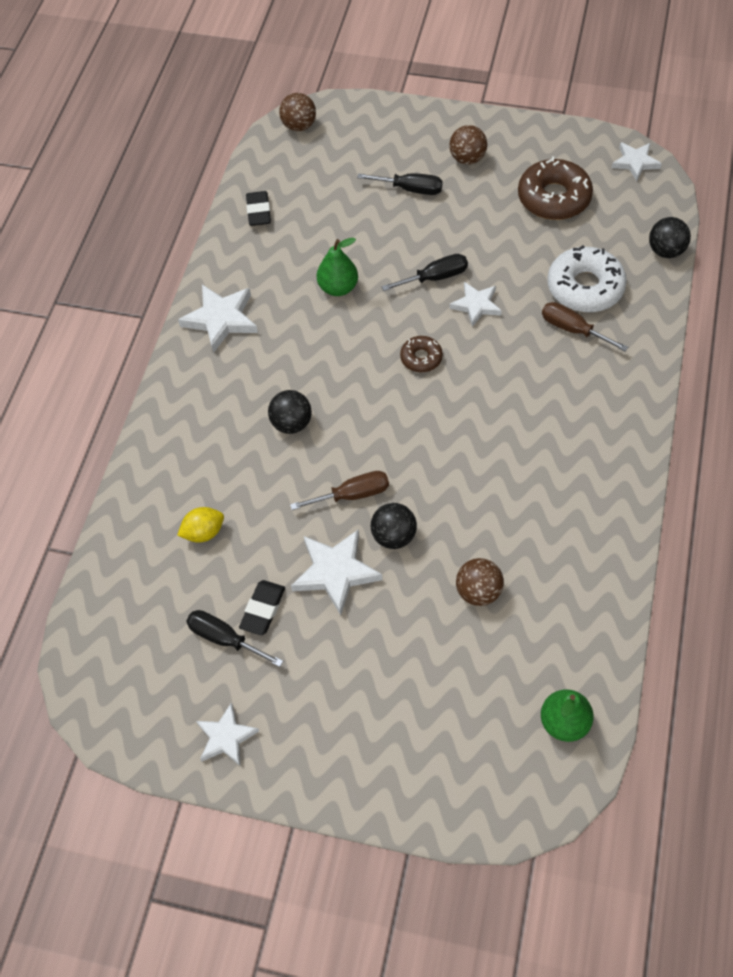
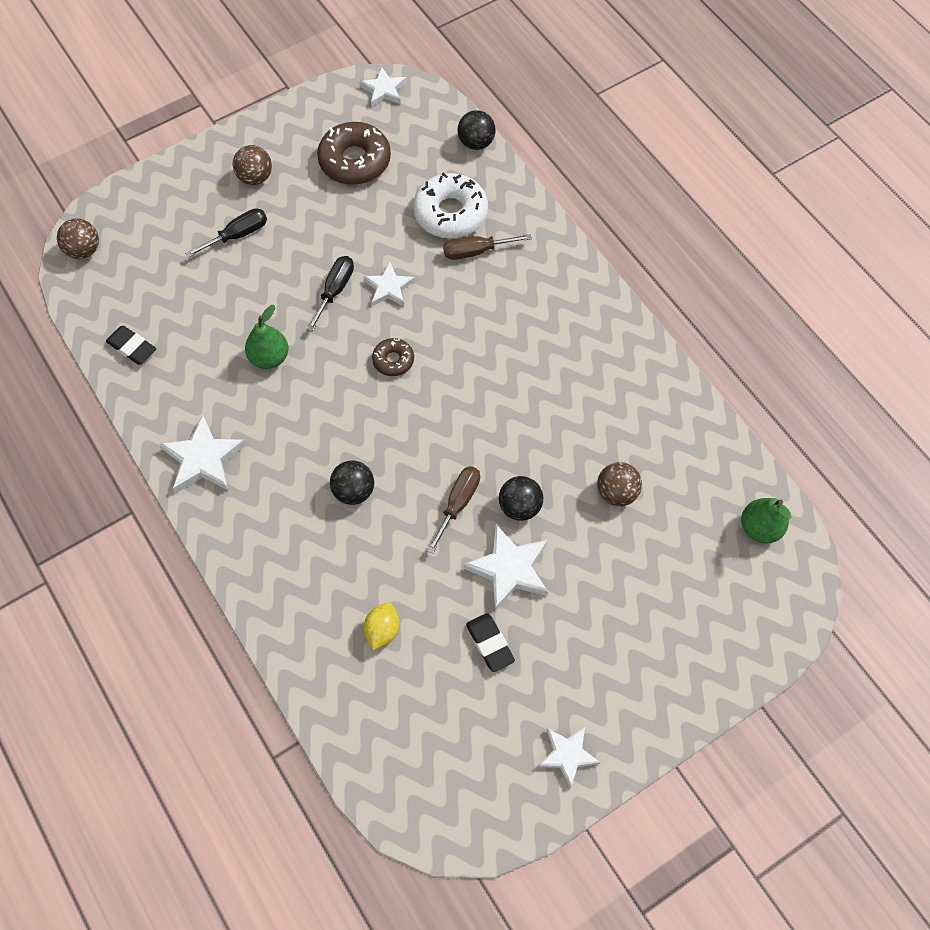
camera: 50 degrees left, 5 degrees up
(224, 639) = (487, 690): black screwdriver -> none

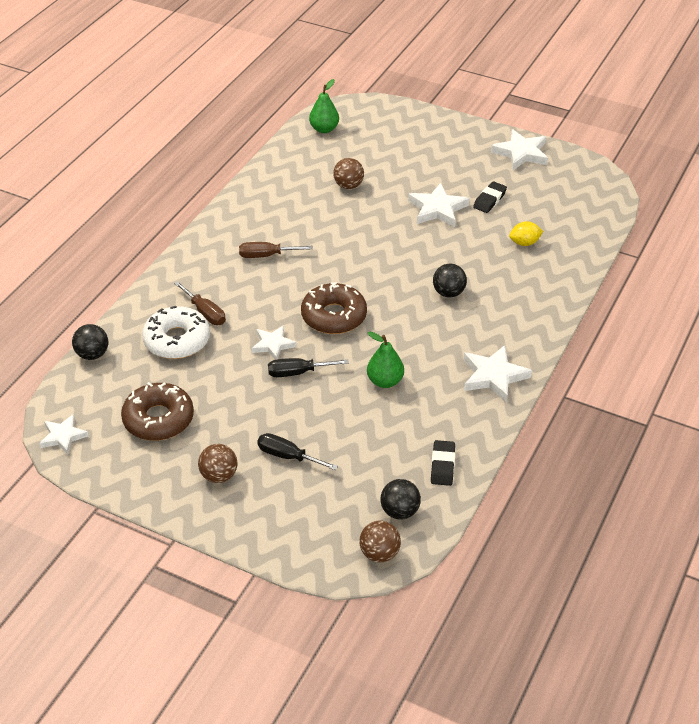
camera: 120 degrees left, 20 degrees down
(393, 360) = (334, 316): brown donut -> brown donut, size x1.89
(458, 503) = (414, 245): brown screwdriver -> brown screwdriver (266, 255)
(520, 507) = (393, 219): black ball -> black ball (400, 511)
(567, 755) = (521, 153): white star -> white star, size x1.52

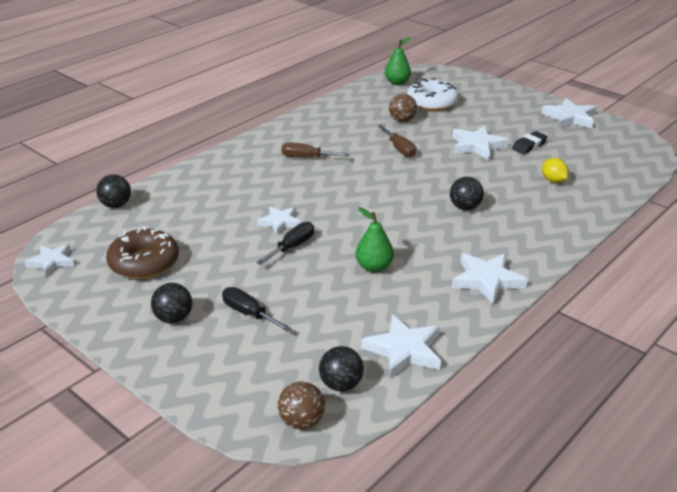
camera: 15 degrees right, 10 degrees down
(177, 340) = (195, 206): white donut -> white donut (432, 102)
(205, 313) = (231, 190): brown screwdriver -> brown screwdriver (399, 149)
(219, 476) = (174, 318): brown ball -> black ball
(297, 372) = (292, 247): black screwdriver -> black screwdriver turned 120 degrees clockwise
(334, 316) = (347, 209): brown donut -> none
(442, 466) = (404, 350): black eraser -> white star
(524, 243) = (553, 180): yellow lemon -> yellow lemon turned 60 degrees clockwise

